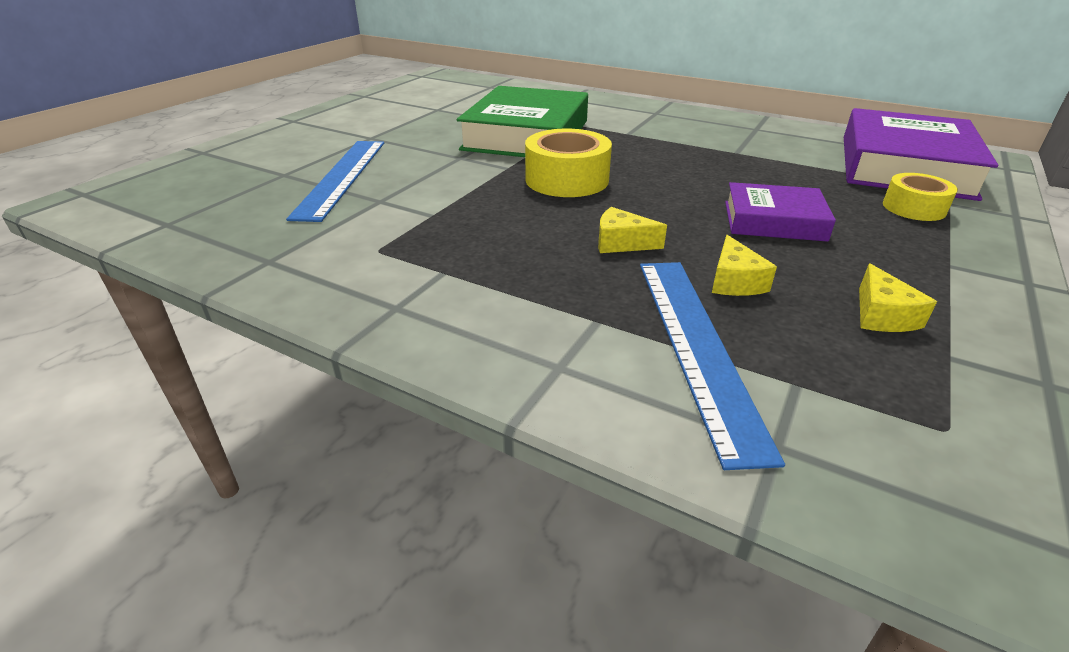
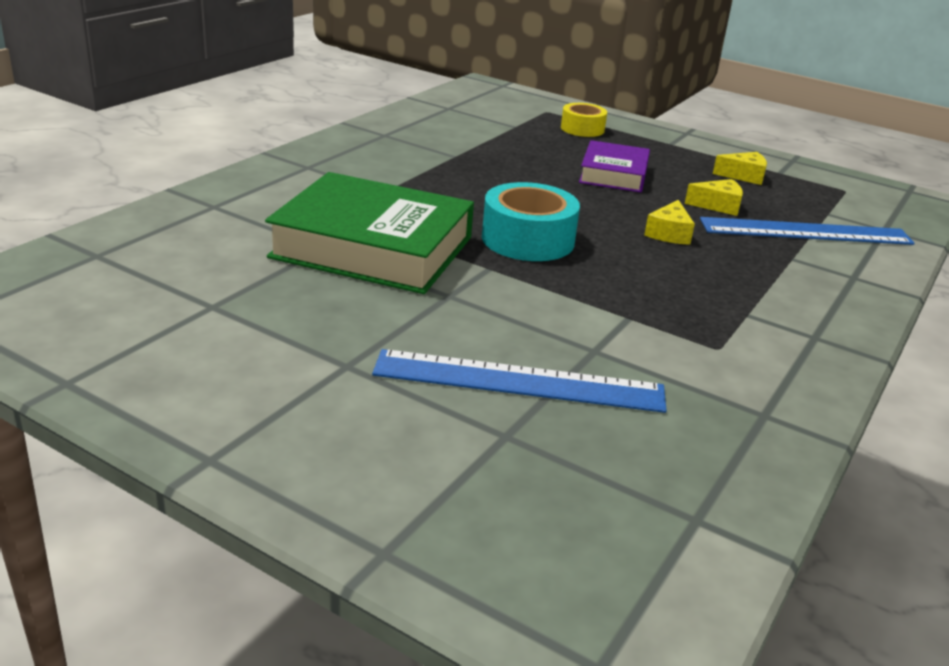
camera: 90 degrees left, 5 degrees down
(567, 179) = (528, 239): yellow tape -> turquoise tape
(904, 166) = (498, 110): purple book -> none

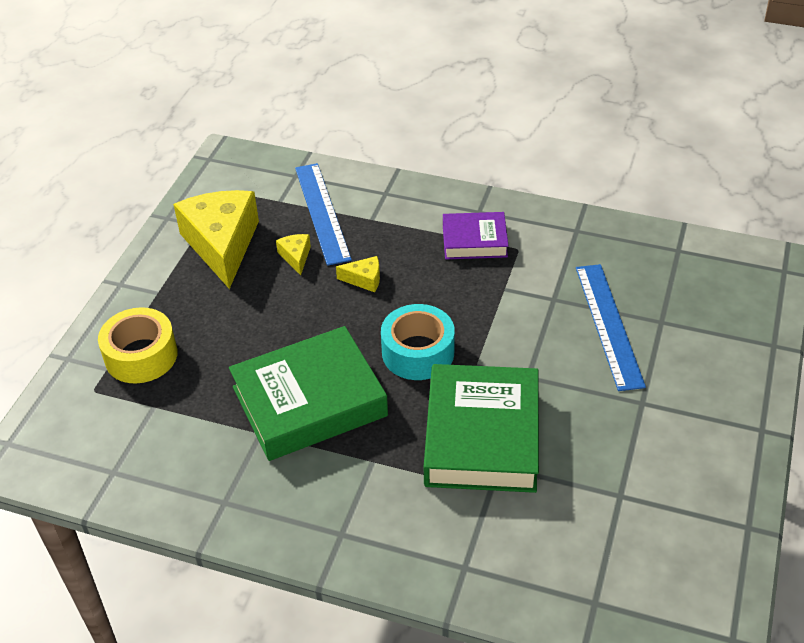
camera: 100 degrees left, 15 degrees up
(483, 179) = (309, 401): none -> green book
(582, 129) = (141, 356): yellow tape -> yellow tape, size x1.61
(613, 174) = (256, 321): purple book -> purple book (474, 241)
(743, 176) = (222, 245): yellow cheese -> yellow cheese, size x2.40

